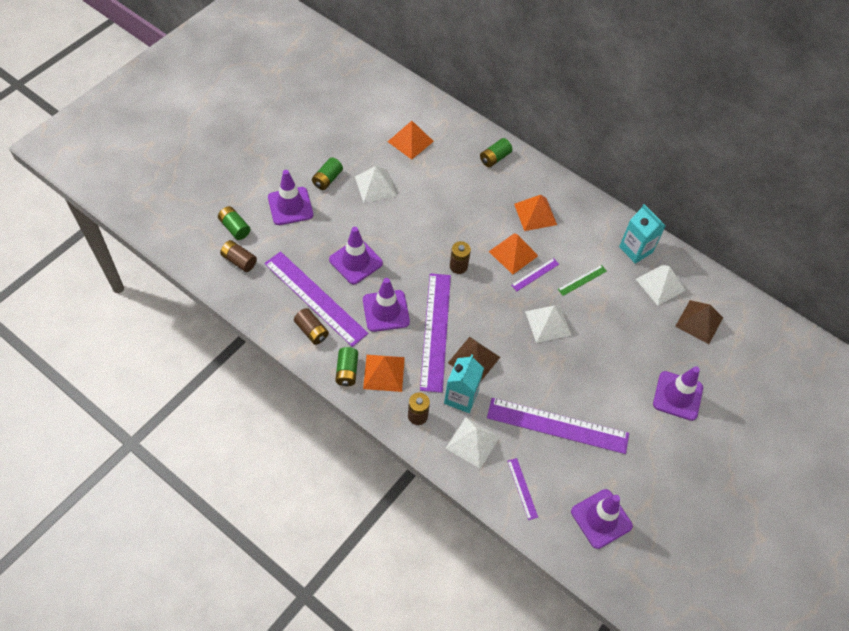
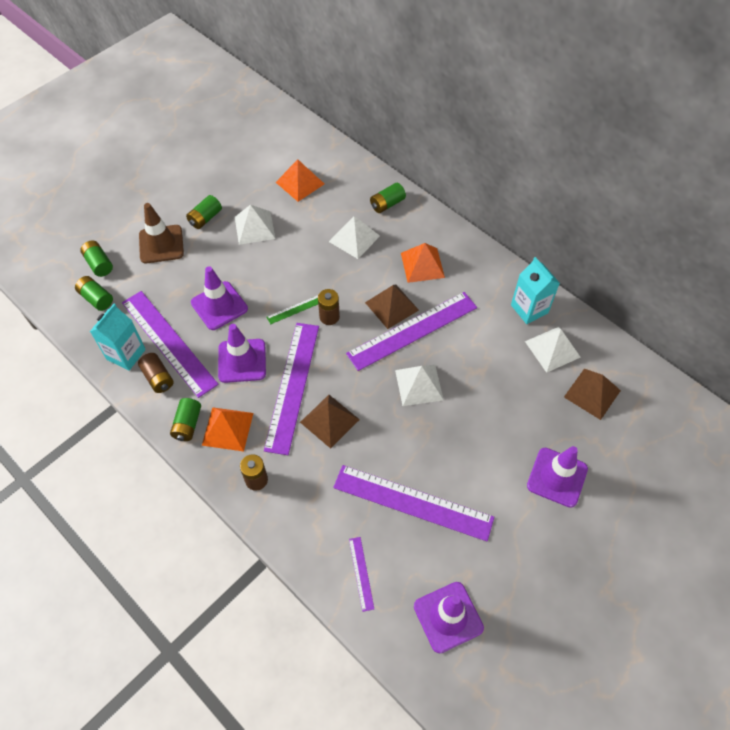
camera: 10 degrees right, 0 degrees up
(239, 261) = (96, 298): brown battery -> green battery
(290, 206) = (161, 244): purple traffic cone -> brown traffic cone
(461, 397) = (308, 462): turquoise carton -> turquoise carton (126, 354)
(472, 442) = (313, 515): white pyramid -> white pyramid (354, 238)
(513, 253) = (392, 306): orange pyramid -> brown pyramid
(535, 274) = (412, 330): purple ruler -> purple ruler, size x2.29
(582, 280) = (464, 339): green ruler -> green ruler (296, 309)

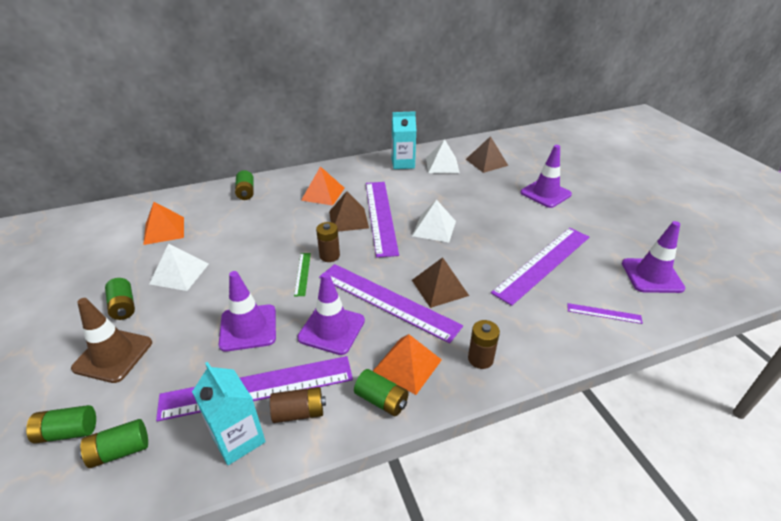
camera: 65 degrees left, 20 degrees down
(354, 238) = (261, 218): white pyramid -> none

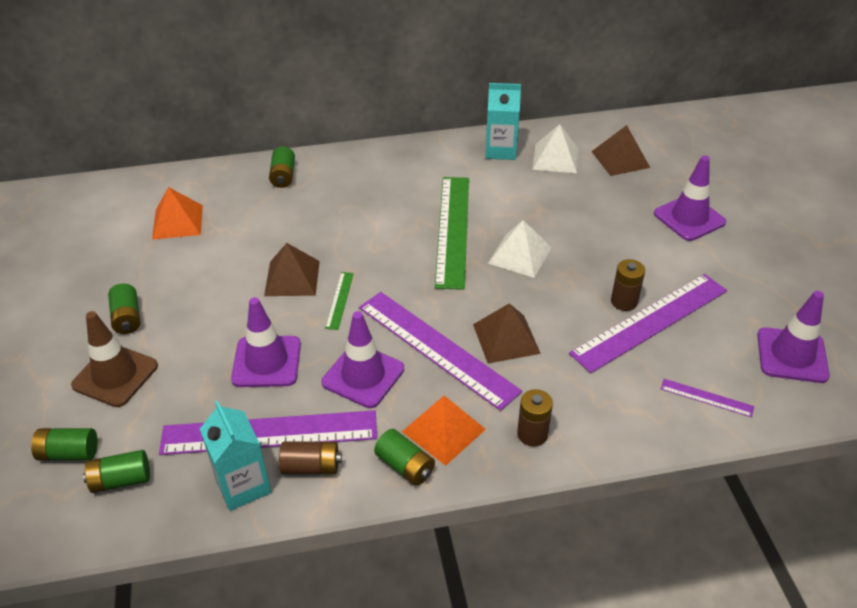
camera: 10 degrees right, 5 degrees up
(179, 273) = (193, 283): white pyramid -> none
(323, 194) = (383, 188): orange pyramid -> none
(329, 256) = (376, 279): brown battery -> brown battery (624, 301)
(348, 219) = (410, 230): brown pyramid -> brown pyramid (292, 278)
(380, 216) = (452, 230): purple ruler -> green ruler

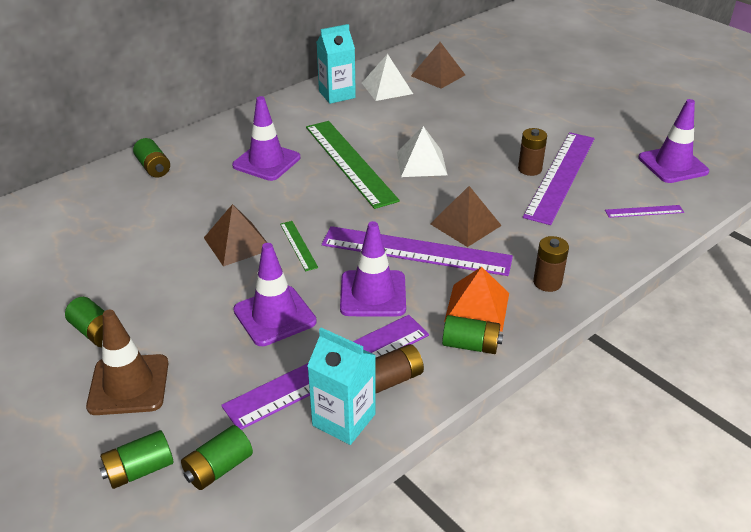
camera: 30 degrees left, 5 degrees down
(178, 222) = (76, 236): orange pyramid -> none
(689, 218) = (524, 100): purple traffic cone -> purple traffic cone (266, 162)

